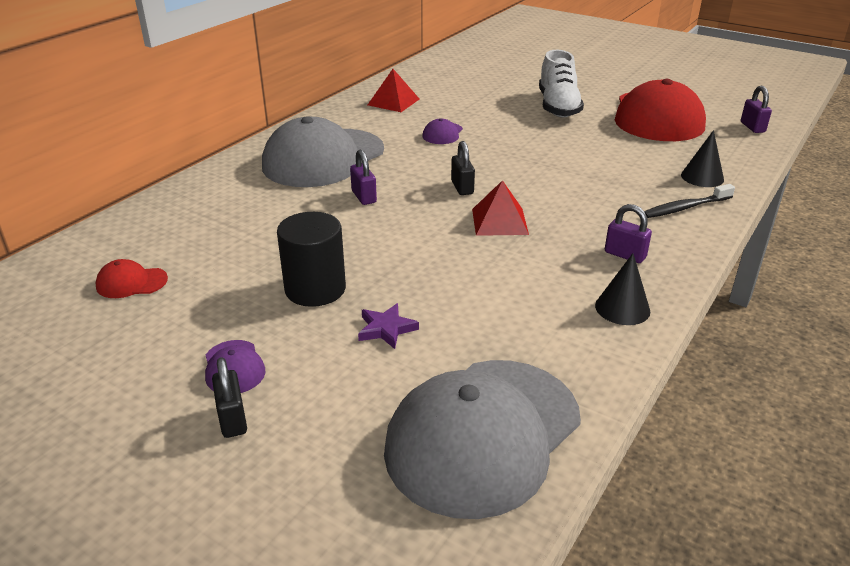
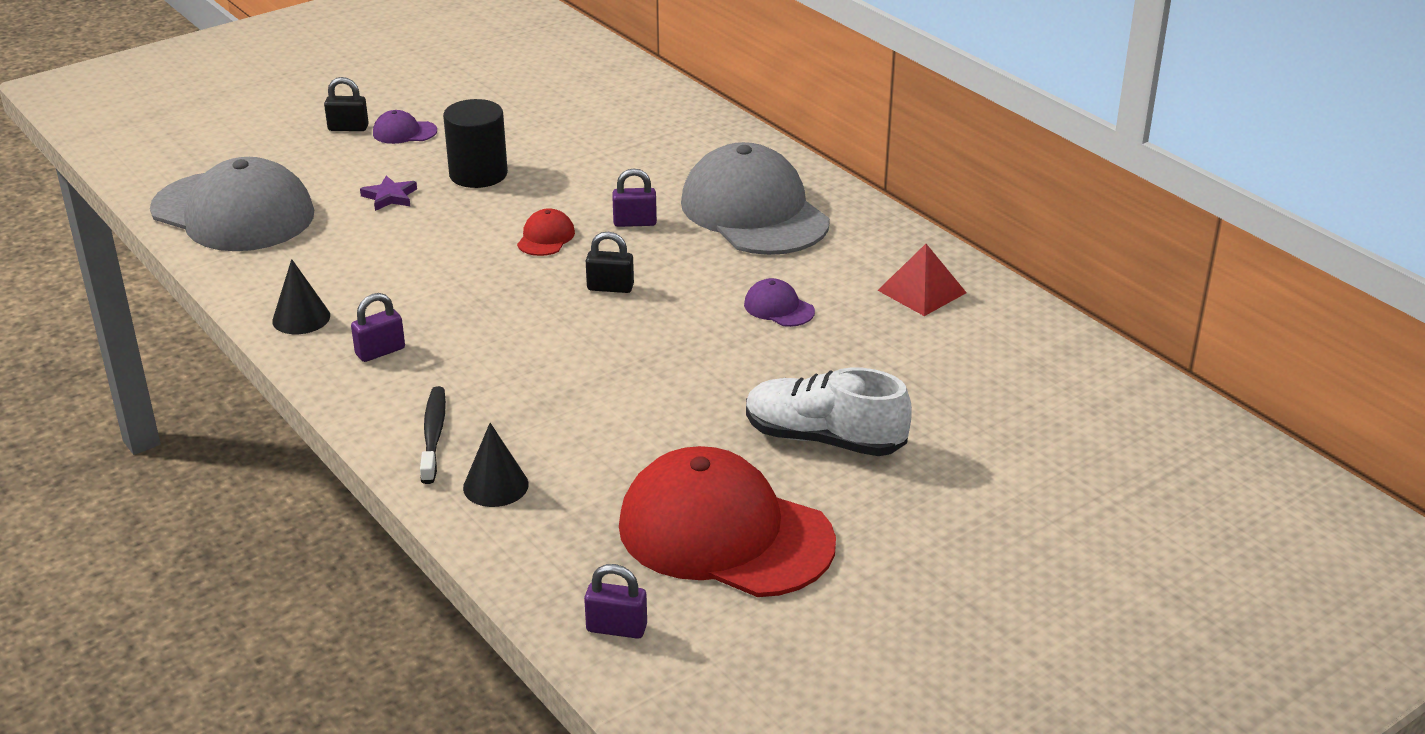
camera: 110 degrees right, 0 degrees up
(131, 283) = (561, 100): red cap -> red cap (546, 237)
(483, 434) = (233, 212): grey cap -> grey cap turned 150 degrees clockwise
(499, 221) = (513, 293): red pyramid -> none

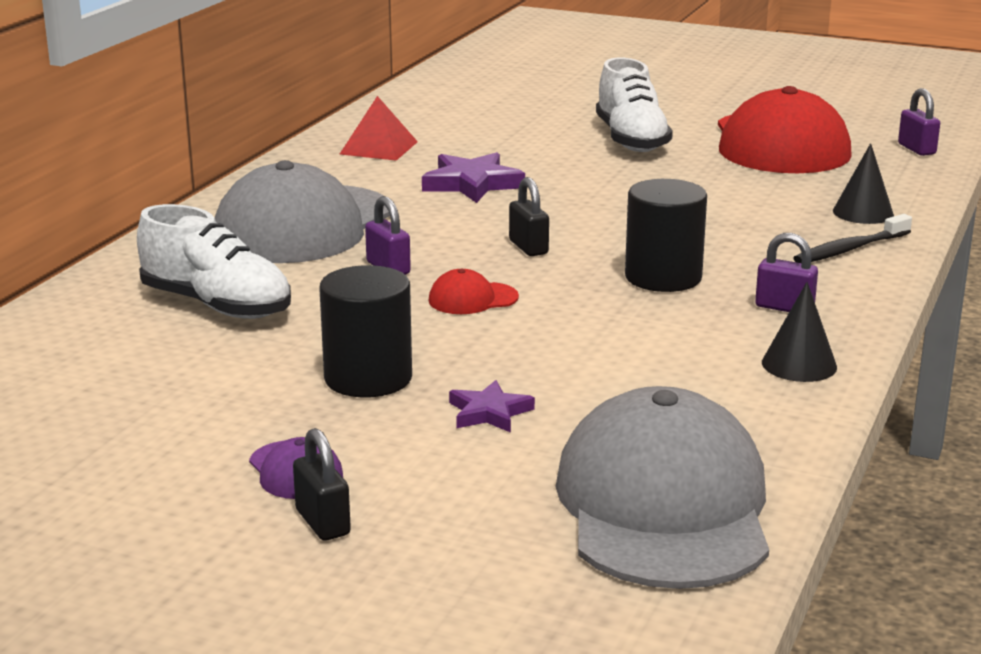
camera: 120 degrees left, 10 degrees down
(490, 323) = (663, 277): none -> black cylinder
(640, 153) = (217, 305): none -> white shoe
(778, 308) = (472, 184): purple cap -> purple star

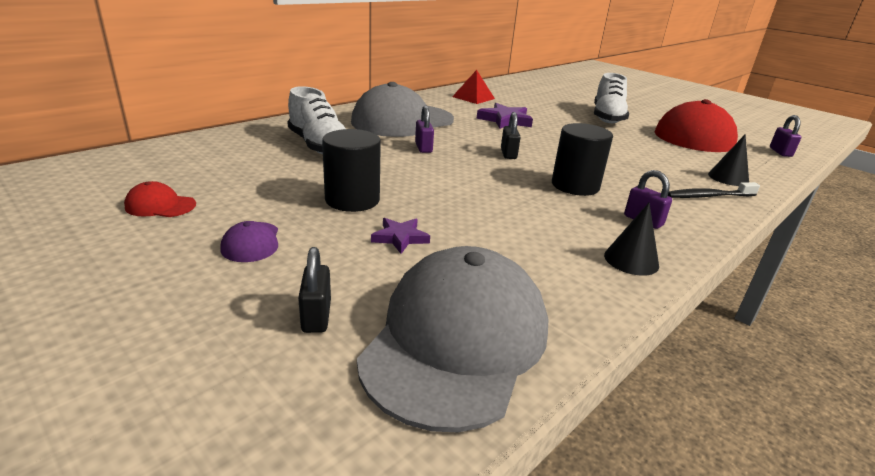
camera: 20 degrees right, 5 degrees up
(322, 522) = (225, 281): black padlock -> black padlock (316, 316)
(472, 299) = (453, 172): red cap -> red cap (160, 205)

